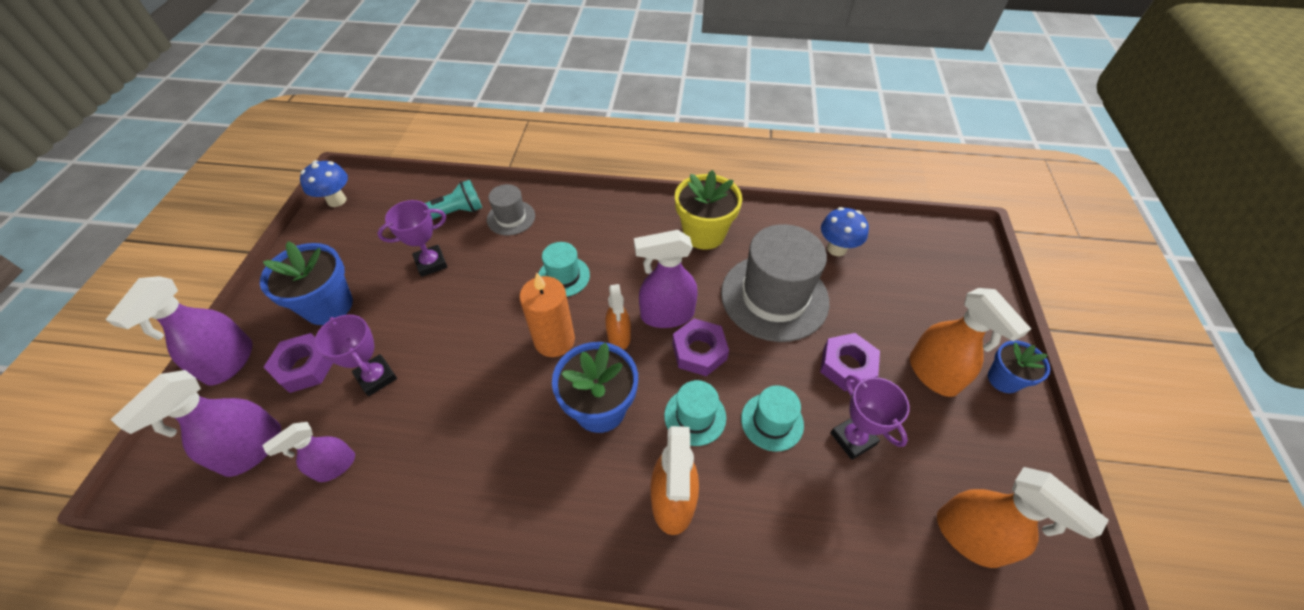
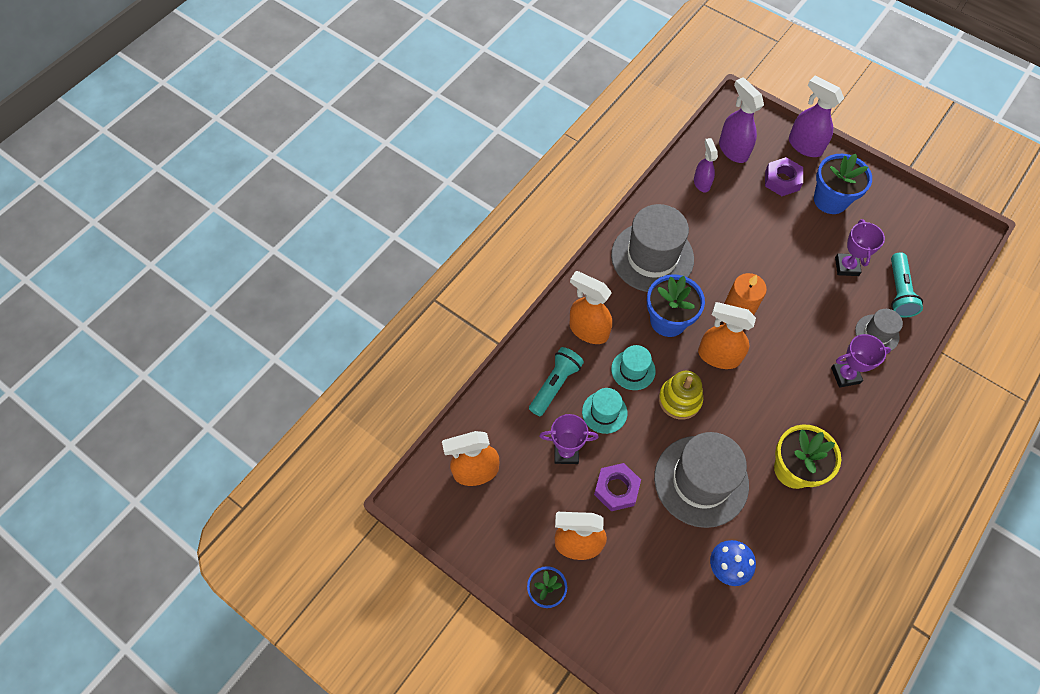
camera: 120 degrees right, 10 degrees up
(336, 200) = (948, 224): blue mushroom -> none
(376, 377) = (755, 213): purple trophy -> purple trophy (845, 375)
(505, 474) = (652, 257): none -> grey hat
(563, 276) = (793, 345): turquoise hat -> none
(619, 336) = (718, 356): orange spray bottle -> orange spray bottle, size x1.57
(666, 315) = (722, 395): purple spray bottle -> none
(699, 351) = (679, 399): purple nut -> yellow stacking toy
(781, 501) = (555, 385): none -> turquoise flashlight

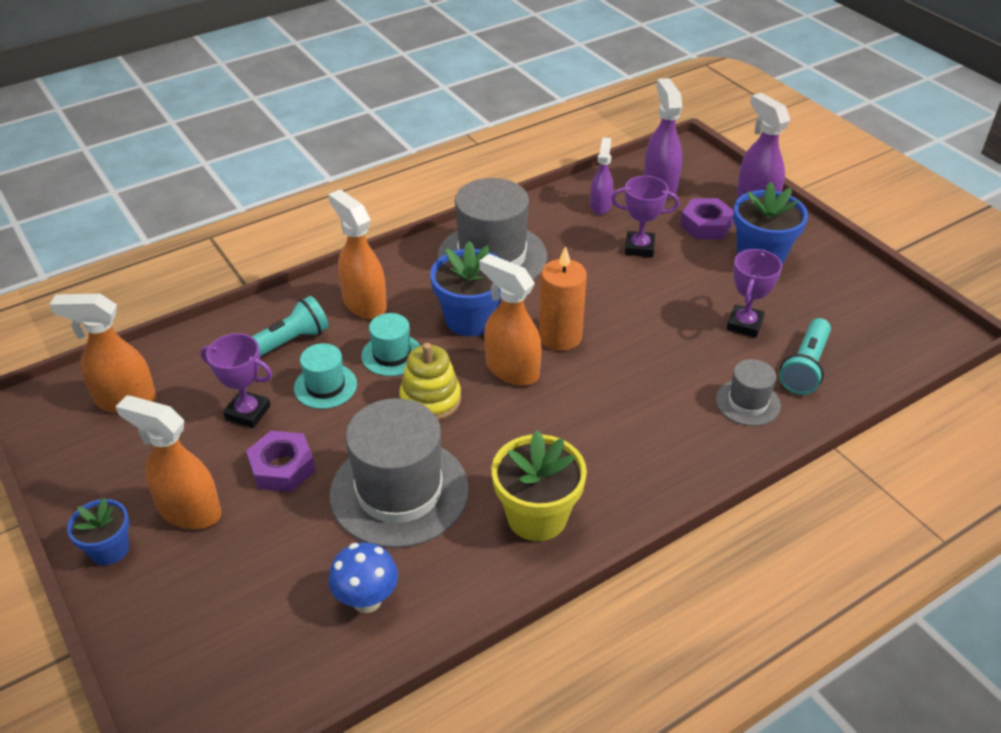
camera: 20 degrees right, 20 degrees down
(845, 375) = (675, 435): purple trophy -> purple trophy (639, 248)

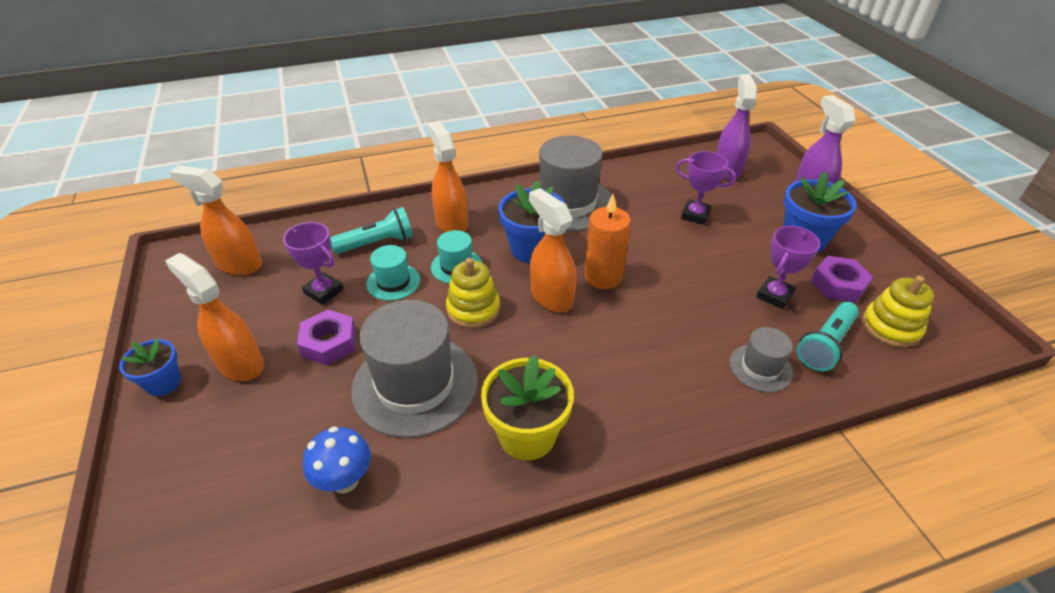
camera: 15 degrees right, 0 degrees up
(600, 206) = (671, 177): purple spray bottle -> none
(706, 225) = (760, 206): purple nut -> purple nut (838, 285)
(863, 337) = (890, 327): none -> yellow stacking toy

